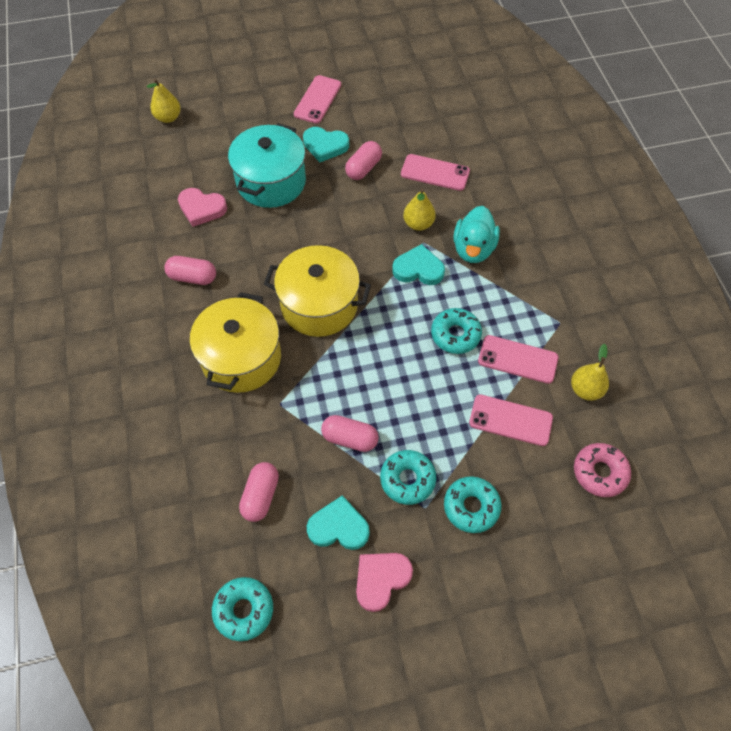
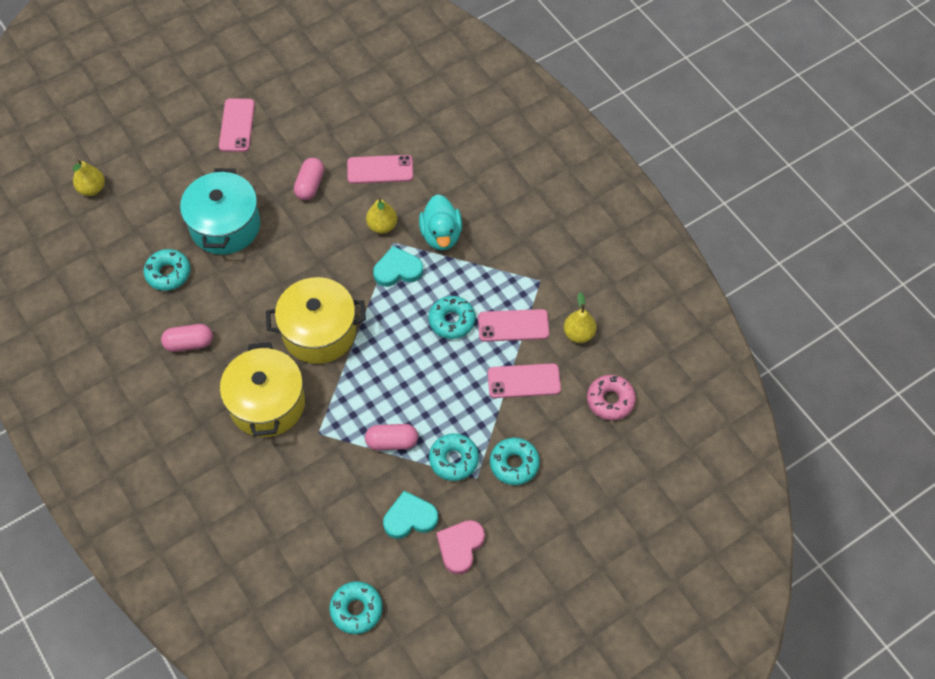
camera: 20 degrees left, 0 degrees up
(202, 208) = (168, 273): pink heart -> turquoise donut
(261, 496) = (333, 515): pink capsule -> none
(325, 146) = (264, 173): turquoise heart -> none

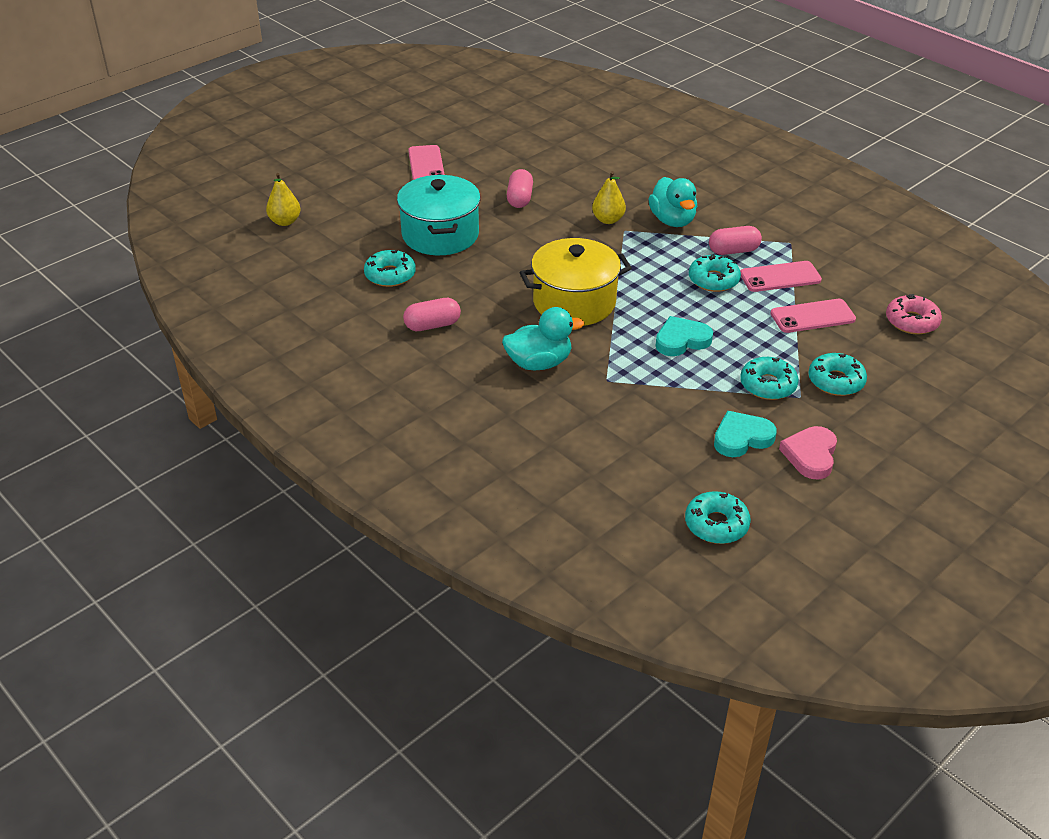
camera: 10 degrees left, 20 degrees down
(267, 403) = (539, 363): yellow pot -> turquoise duck
(380, 169) = (588, 182): pink phone -> none
(392, 442) = (692, 378): pink capsule -> pink capsule (733, 251)
(397, 270) = (638, 249): turquoise heart -> turquoise heart (681, 340)
(578, 334) = (851, 276): yellow pear -> none

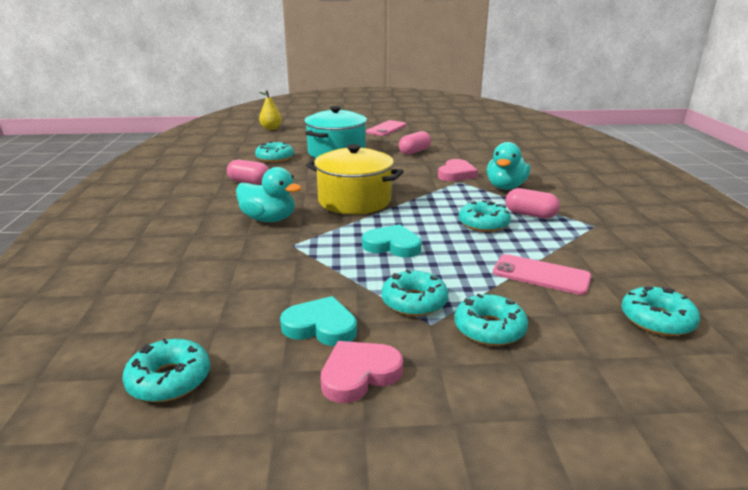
camera: 40 degrees right, 15 degrees down
(608, 220) = (456, 174): yellow pear -> pink heart
(780, 277) = (549, 241): pink phone -> none
(911, 321) = (657, 320): pink donut -> turquoise donut

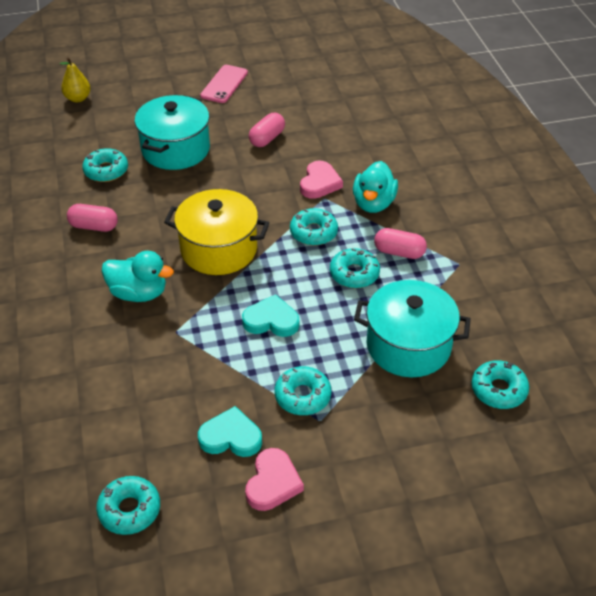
camera: 10 degrees left, 20 degrees up
(359, 374) = (273, 483): pink heart -> pink heart turned 150 degrees clockwise
(489, 329) = (367, 419): turquoise donut -> turquoise donut (313, 232)
(541, 275) = (408, 345): pink phone -> turquoise pot

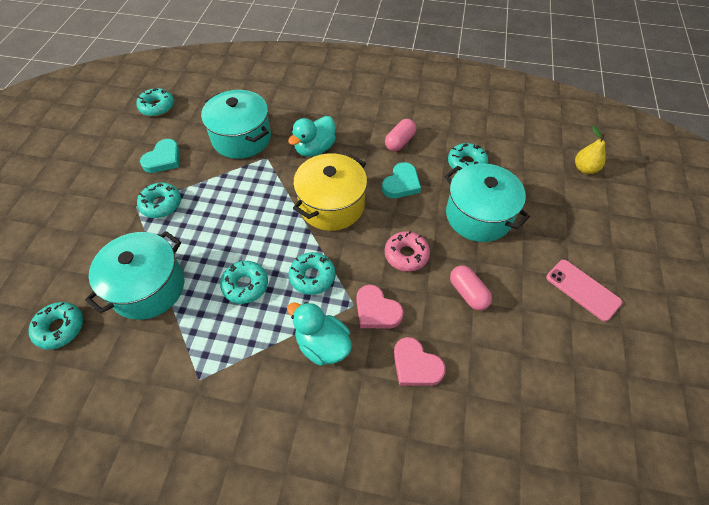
camera: 115 degrees right, 10 degrees up
(152, 371) = (241, 138): none -> turquoise pot
(250, 181) = (406, 255): none -> pink donut
(271, 320) = (237, 211): turquoise heart -> turquoise heart (401, 184)
(273, 483) = (117, 167): pink heart -> pink heart (416, 365)
(399, 252) = (246, 333): pink capsule -> none

